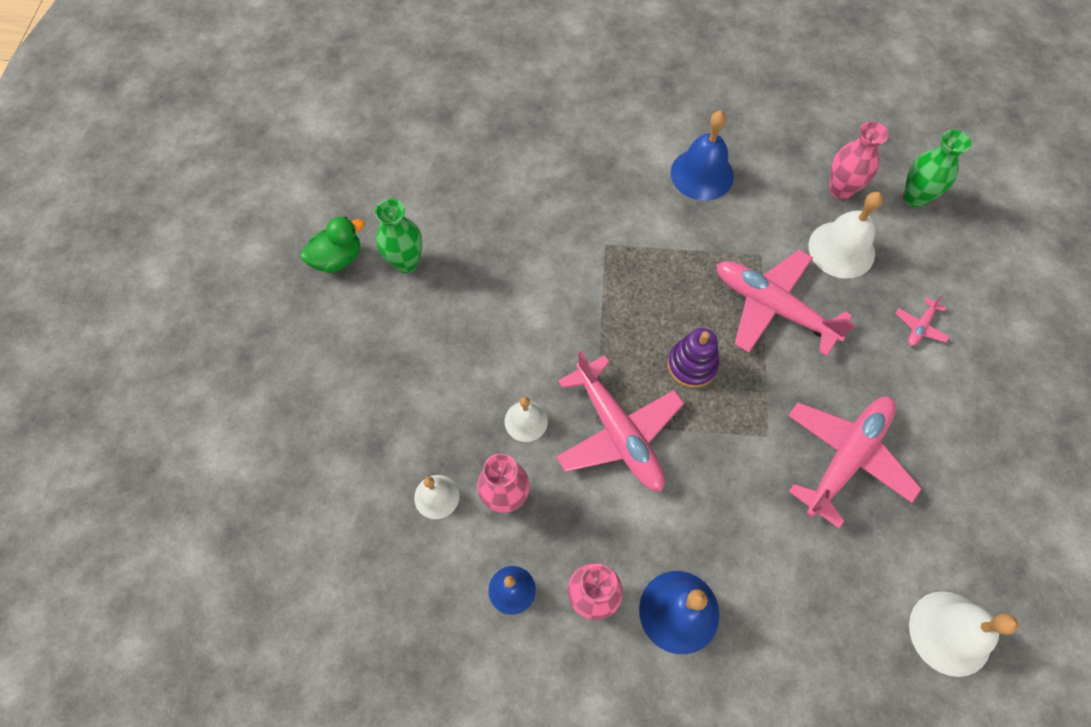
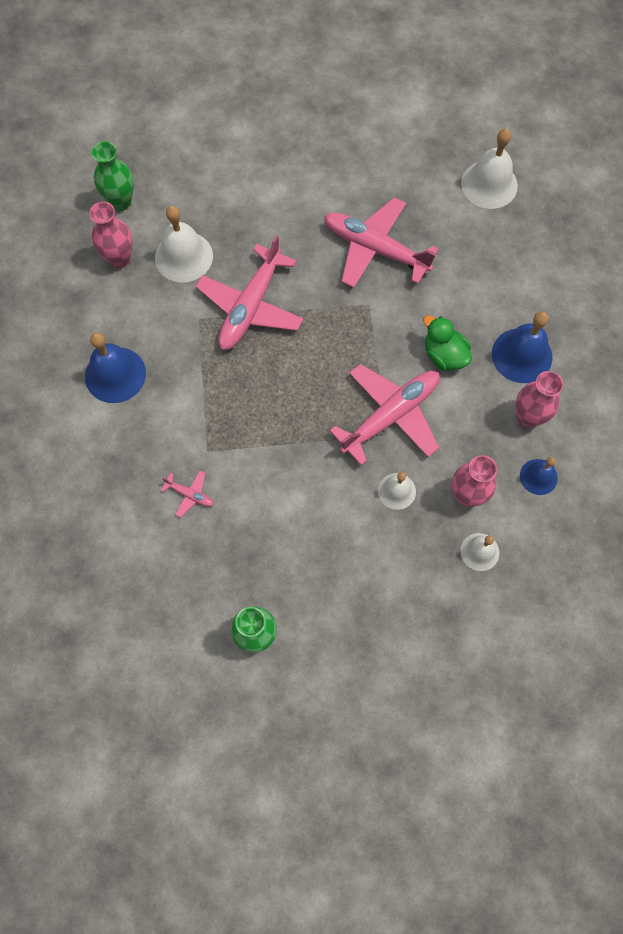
camera: 100 degrees left, 5 degrees up
(338, 258) = (262, 707): green duck -> green duck (444, 355)
(692, 365) = (318, 365): purple stacking toy -> none
(920, 326) = (250, 199): pink plane -> pink plane (189, 494)

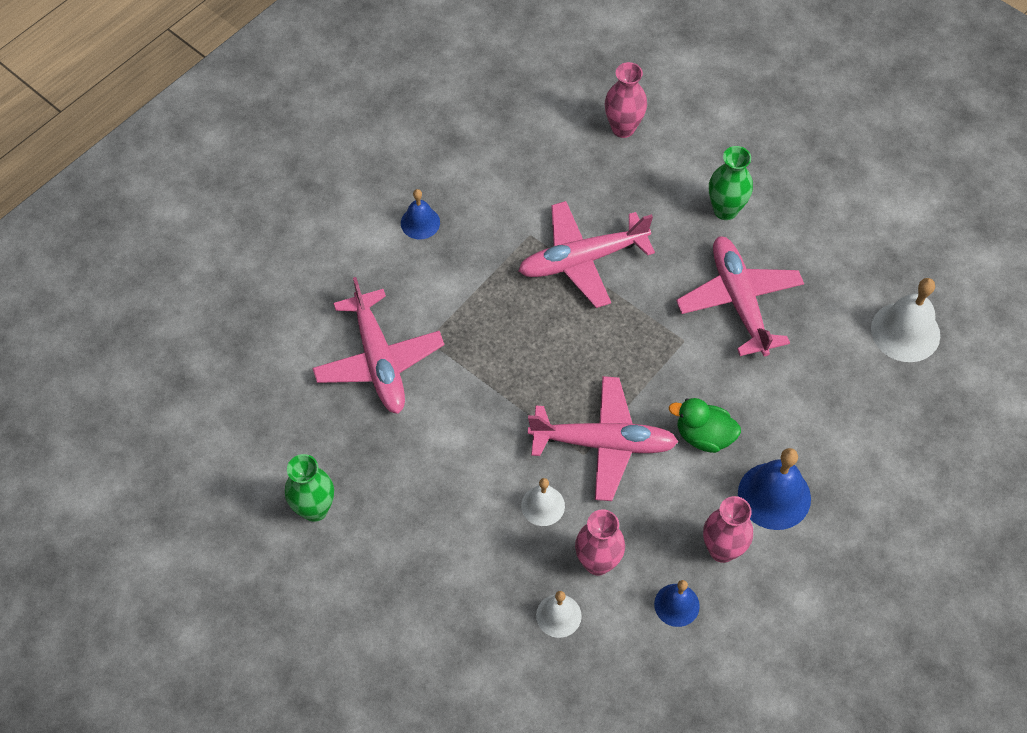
camera: 45 degrees right, 10 degrees down
(115, 374) = (420, 222): blue bell -> blue bell, size x0.60
(119, 258) = (518, 137): pink vase -> pink vase (623, 128)
(121, 201) = (566, 94): green vase -> green vase (725, 210)
(183, 256) = (570, 177): white bell -> none
(189, 494) = (379, 360): pink plane -> pink plane, size x2.35
(444, 355) = (704, 436): green duck -> green duck turned 75 degrees counterclockwise

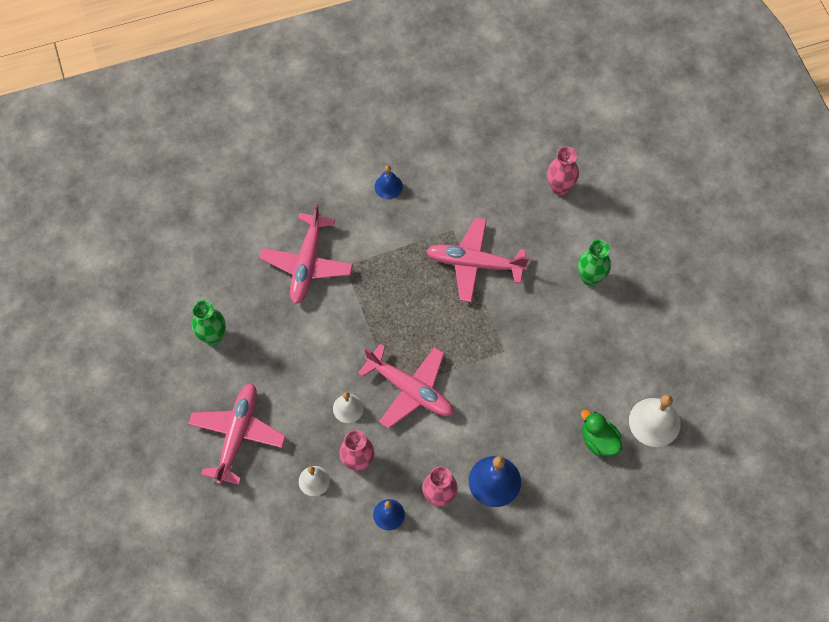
camera: 30 degrees right, 5 degrees up
(704, 436) = (476, 419): green duck -> green duck (598, 441)
(739, 301) = (558, 344): pink plane -> pink plane (237, 435)

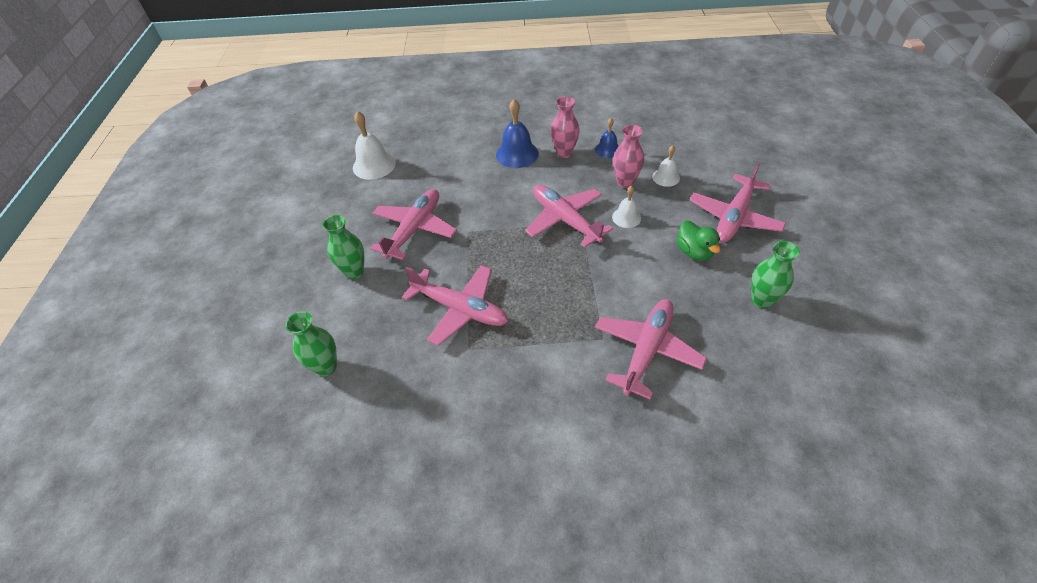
camera: 160 degrees left, 15 degrees down
(388, 186) = (525, 420): blue bell -> none
(559, 188) = (326, 367): pink vase -> green vase
(559, 340) = (414, 229): none -> pink plane
(598, 441) = (424, 162): green duck -> green duck (694, 252)

